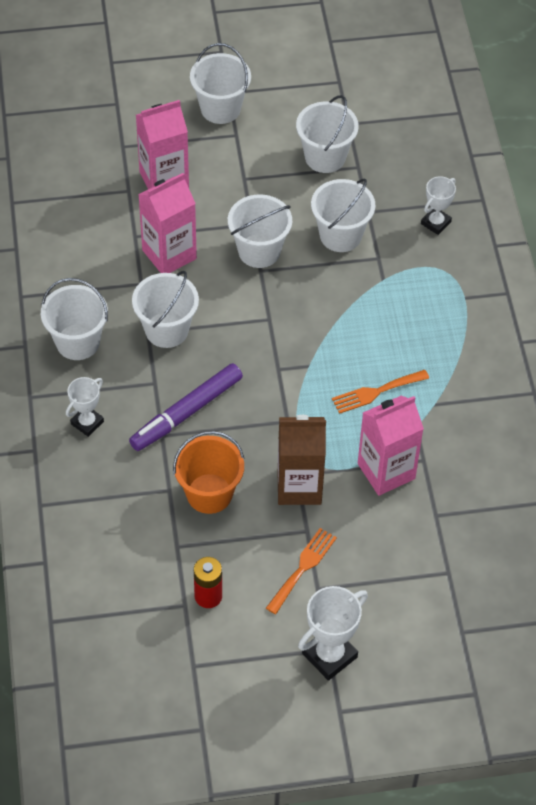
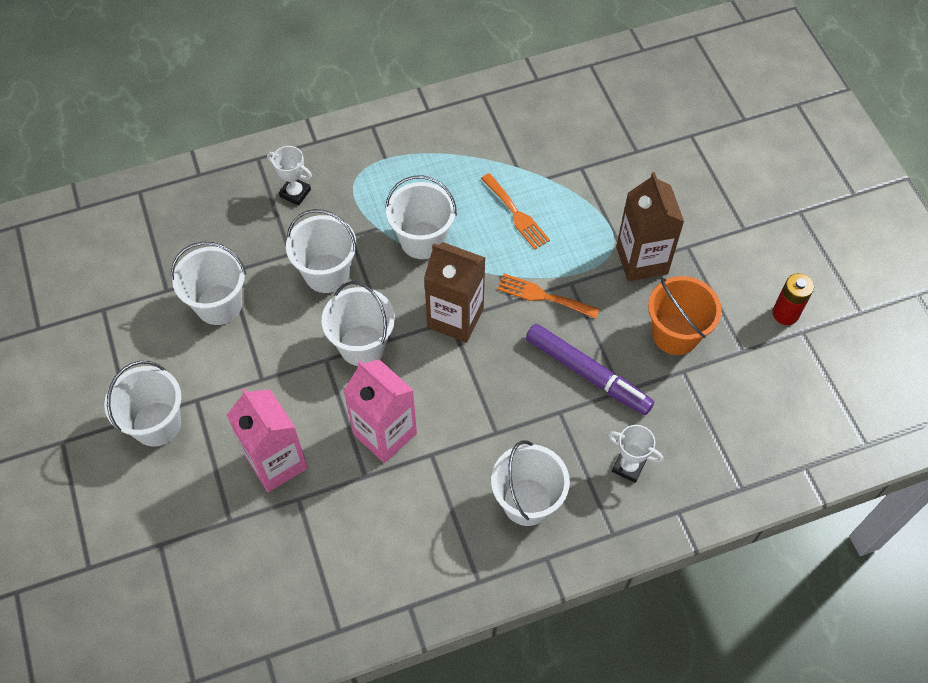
camera: 100 degrees left, 5 degrees up
(166, 330) = (488, 414): white bucket -> white bucket (422, 240)
(270, 323) = (455, 318): none -> brown carton
(303, 568) = (727, 243): orange fork -> orange fork (543, 296)
(329, 655) = (805, 209): white trophy -> none
(386, 471) = (602, 194): pink carton -> none

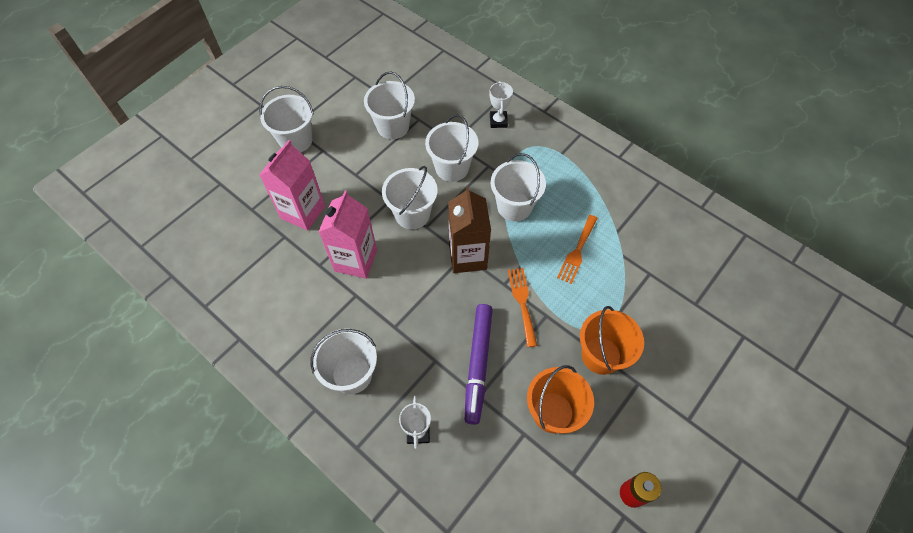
camera: 60 degrees right, 0 degrees up
(642, 260) = (601, 355): brown carton -> orange bucket

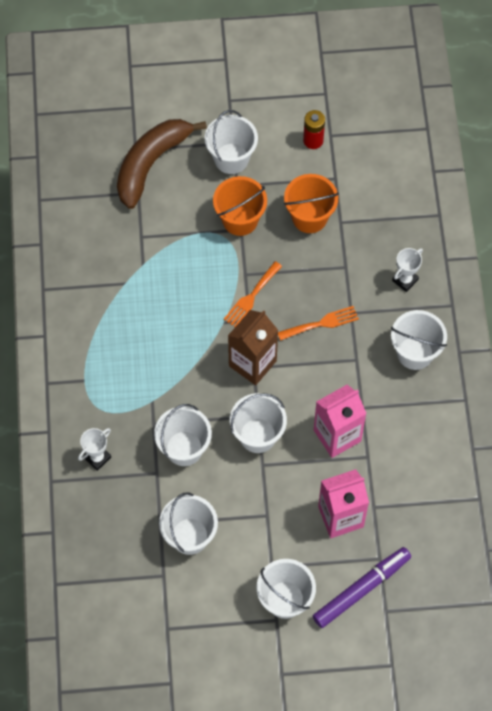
camera: 135 degrees left, 5 degrees up
(478, 364) = (325, 285): purple marker -> purple marker (361, 589)
(514, 206) = (174, 370): white bucket -> white bucket (231, 158)
(577, 251) = (171, 295): orange fork -> orange fork (321, 323)
(718, 336) = (151, 163): none -> brown banana

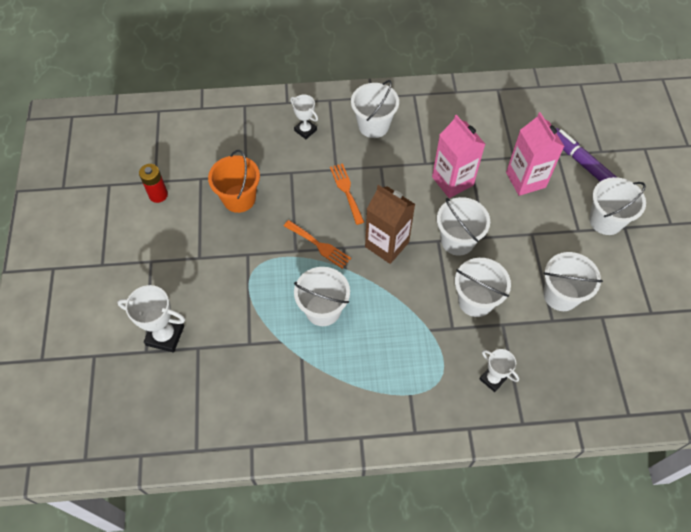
camera: 90 degrees left, 5 degrees down
(151, 163) = (165, 335): brown banana -> white trophy
(231, 158) = (169, 262): white bucket -> white bucket (323, 310)
(240, 220) = (237, 255): orange bucket -> none

